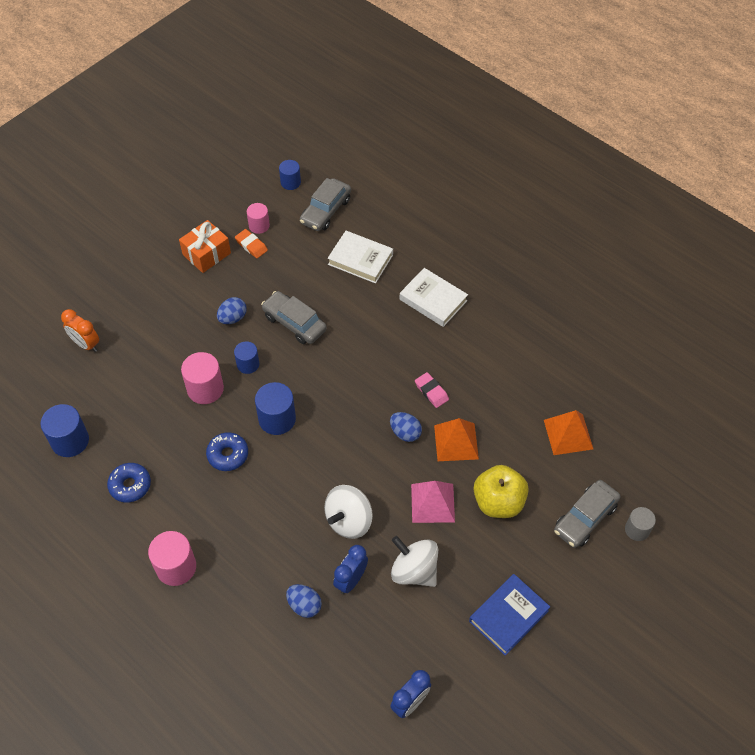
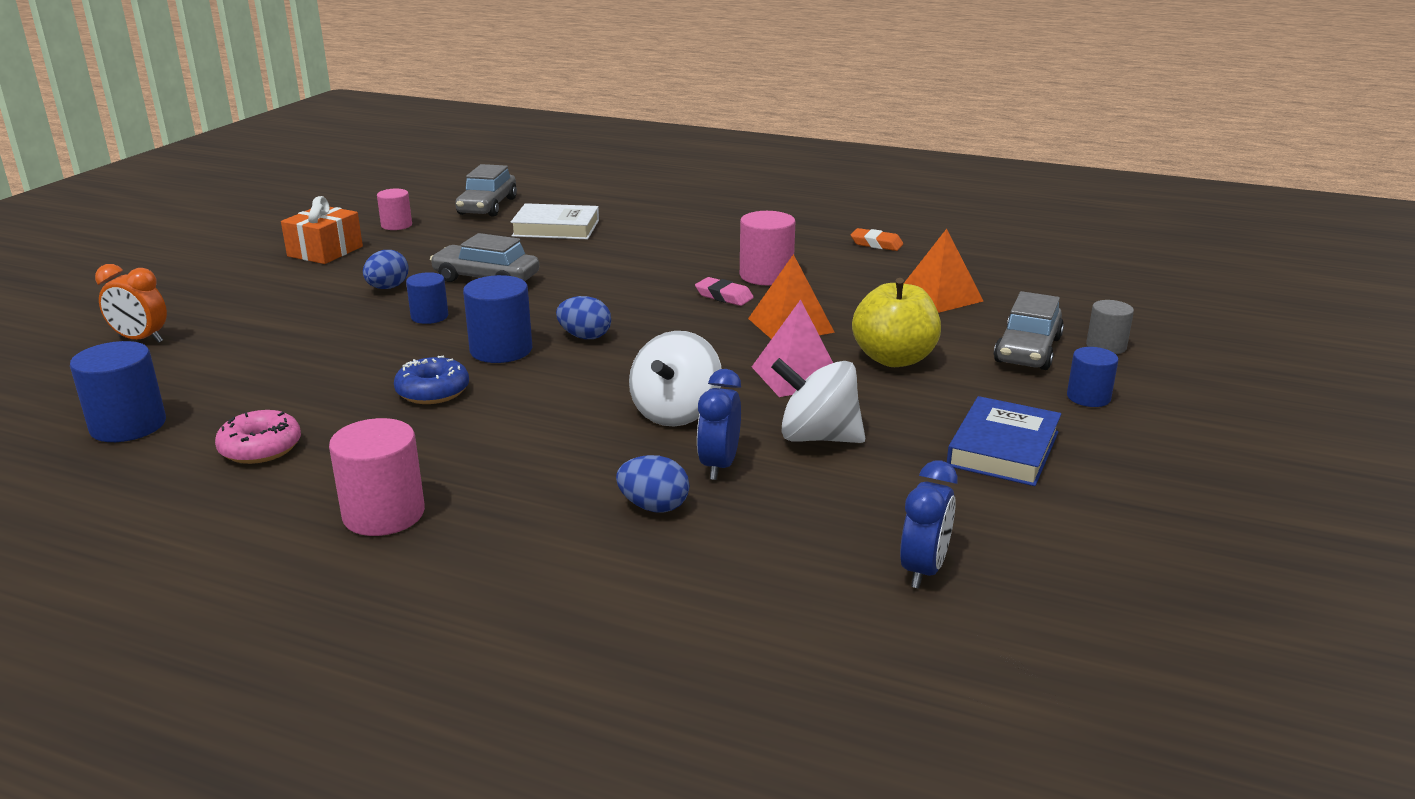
camera: 20 degrees left, 30 degrees down
(130, 485) = (260, 448): blue donut -> pink donut
(205, 389) = (367, 345): pink cylinder -> pink cylinder (766, 276)
(251, 245) = (391, 238): orange eraser -> orange eraser (876, 244)
(290, 182) = (427, 196): blue cylinder -> blue cylinder (1088, 397)
(405, 433) = (710, 330): blue egg -> blue egg (585, 337)
(433, 300) = (675, 239): white book -> none

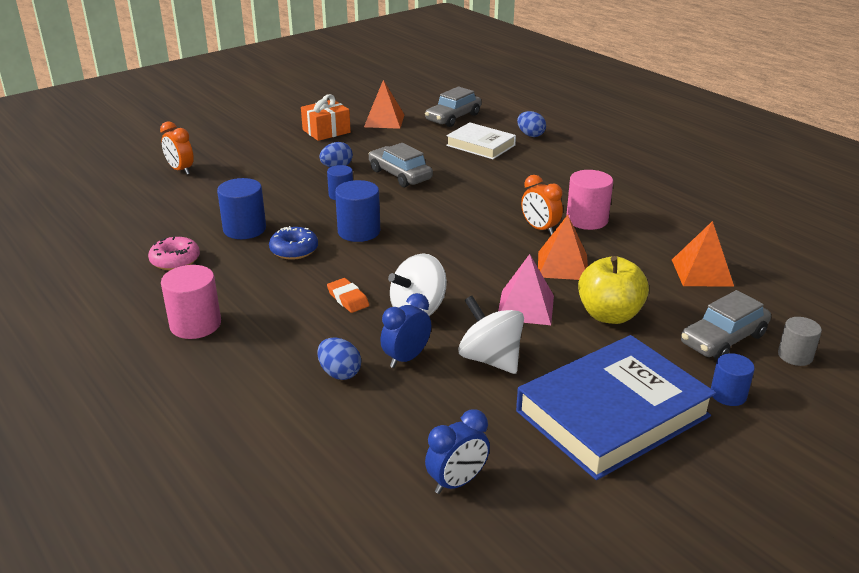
camera: 30 degrees right, 5 degrees up
(128, 426) = (128, 225): blue cylinder -> blue cylinder (244, 229)
(396, 225) = (384, 120): pink cylinder -> orange pyramid
(585, 337) = (418, 236): blue egg -> blue egg (530, 135)
(724, 296) = (539, 229): pink eraser -> orange clock
(876, 244) = (700, 213): orange eraser -> orange eraser (348, 299)
(1003, 449) = (612, 413): blue book -> blue book, size x1.71

